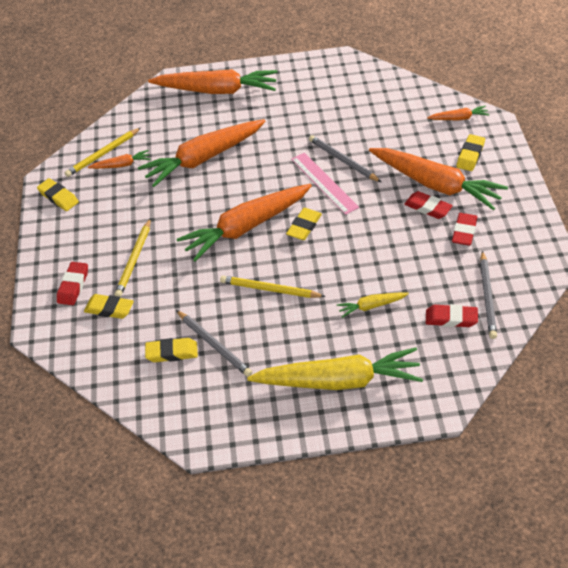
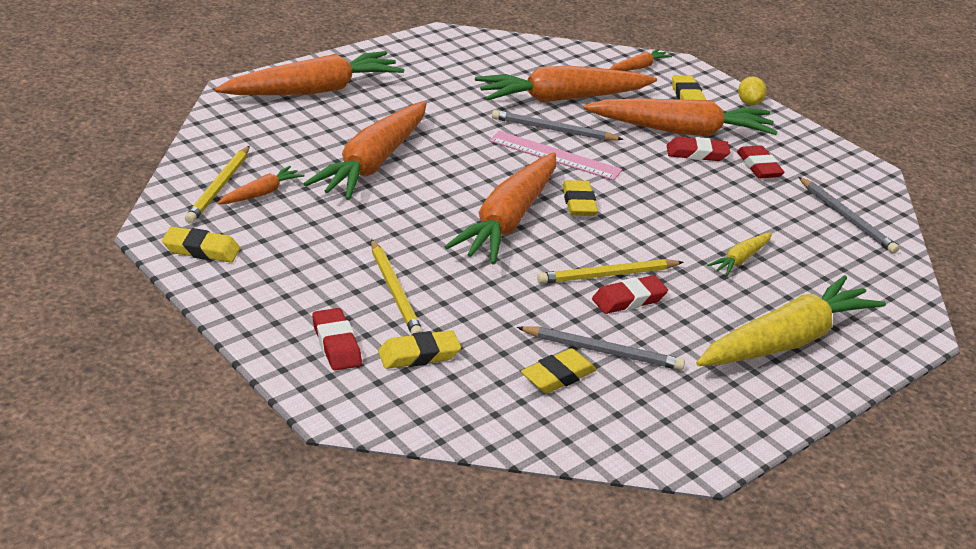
camera: 40 degrees left, 15 degrees down
(374, 134) = (561, 99): none -> orange carrot
(451, 318) = (834, 247): red eraser -> red eraser (629, 299)
(515, 172) = (749, 103): none -> yellow lemon

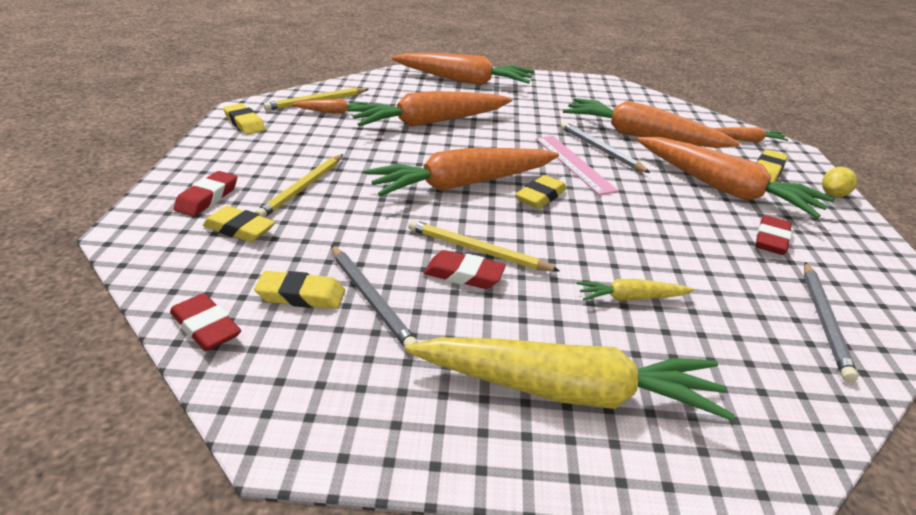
camera: 45 degrees right, 0 degrees up
(697, 154) = (714, 207): red eraser -> red eraser (206, 327)

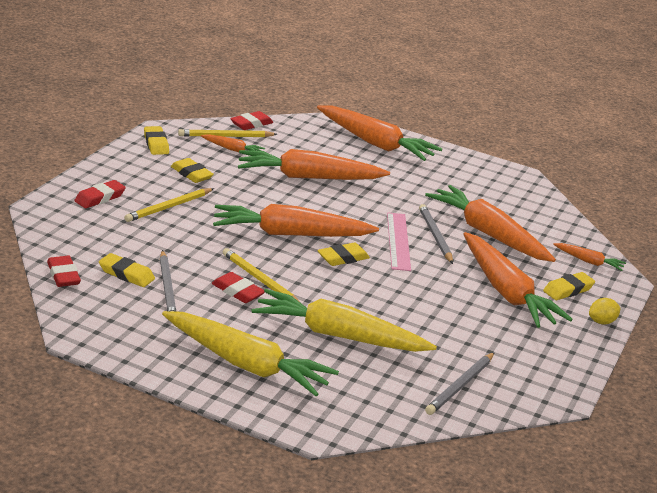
camera: 20 degrees right, 5 degrees down
(239, 229) = (110, 225): yellow eraser -> yellow eraser (191, 174)
(631, 298) = (338, 335): yellow carrot -> yellow carrot, size x2.21
(771, 240) = (494, 334): red eraser -> red eraser (251, 124)

